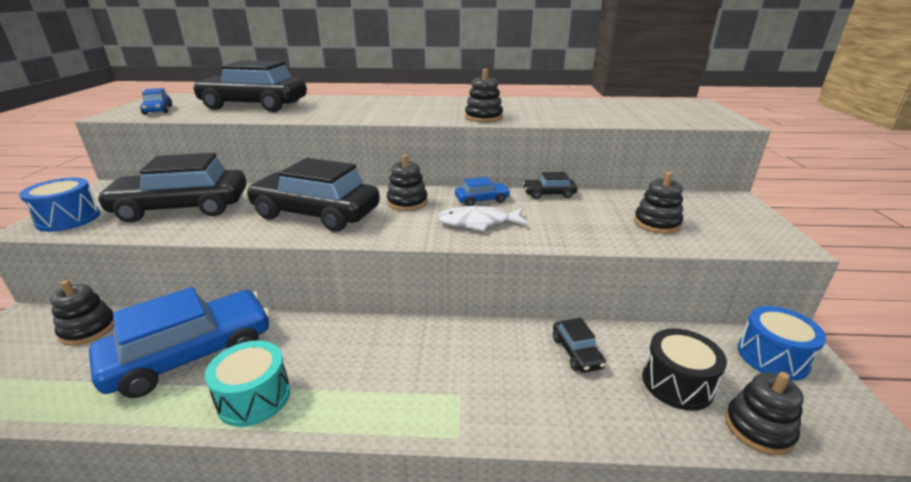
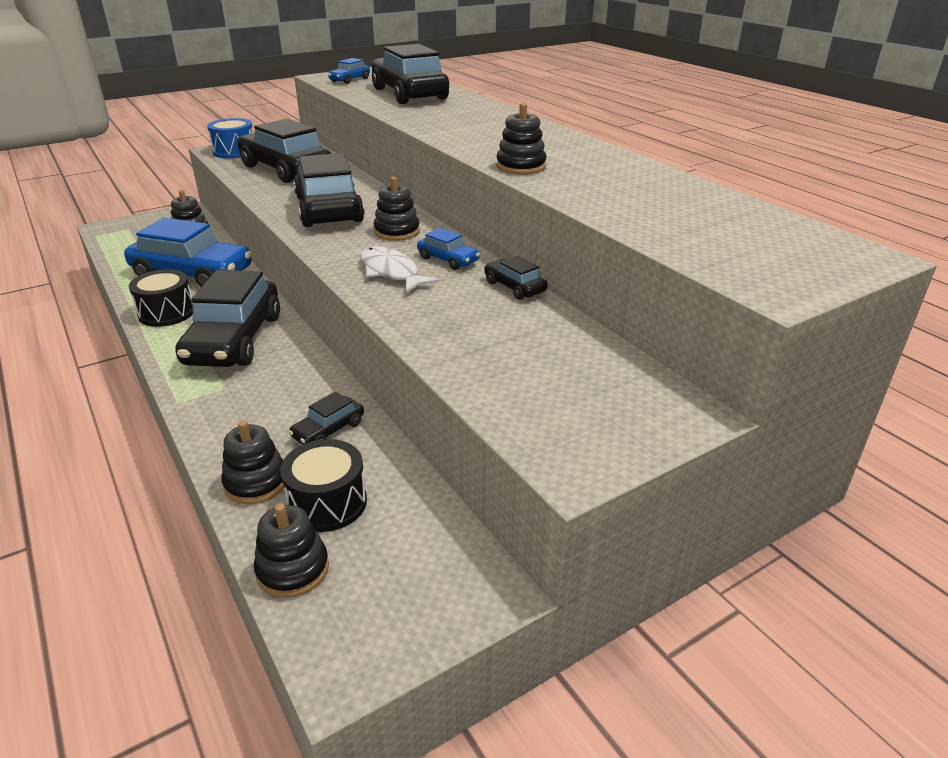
camera: 55 degrees right, 5 degrees up
(254, 397) = (167, 313): turquoise drum -> black drum
(375, 363) = (234, 339): none -> black car
(657, 223) = (516, 365): black stacking toy -> black stacking toy (256, 483)
(772, 357) = (439, 572): blue drum -> none

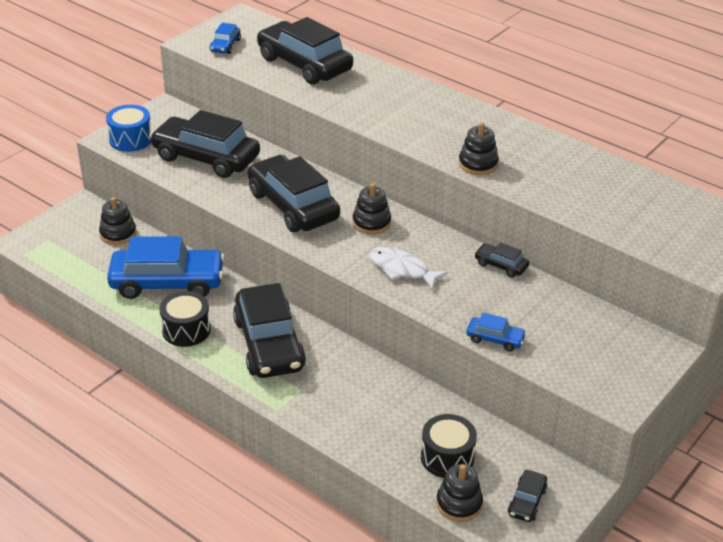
camera: 20 degrees left, 5 degrees up
(256, 483) = (389, 456): black stacking toy -> none
(328, 430) = (406, 405): black car -> black car (527, 501)
(448, 260) = (434, 247): blue car -> blue car (495, 339)

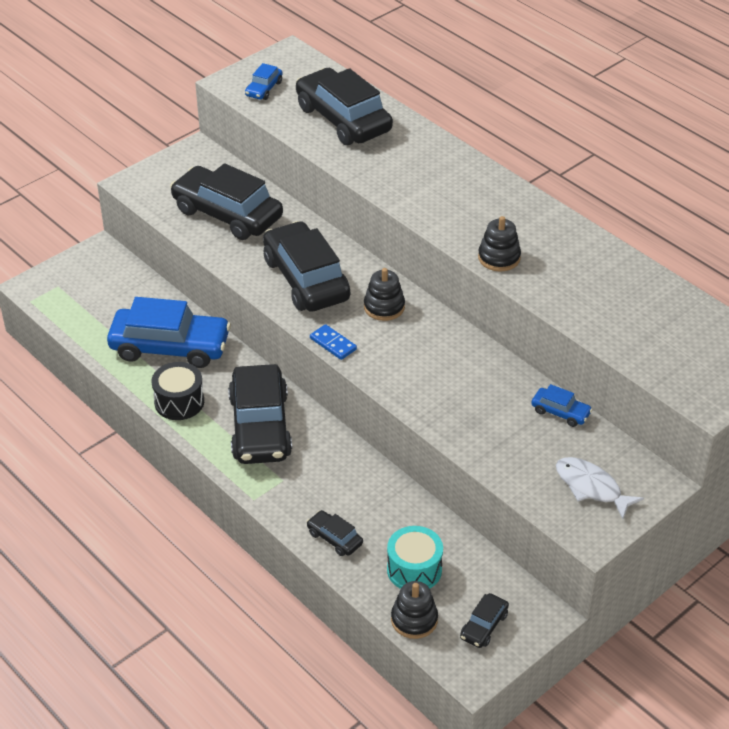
camera: 10 degrees right, 5 degrees up
(118, 234) = (130, 286): black stacking toy -> none
(130, 139) = (153, 185): blue drum -> none
(332, 258) = (333, 344): none -> blue domino
(401, 269) = (403, 364): white fish -> white fish (591, 487)
(447, 457) = (414, 569): black drum -> turquoise drum
(495, 339) = (480, 453): blue car -> blue car (560, 412)
(501, 265) = (509, 370): black car -> black car (334, 538)

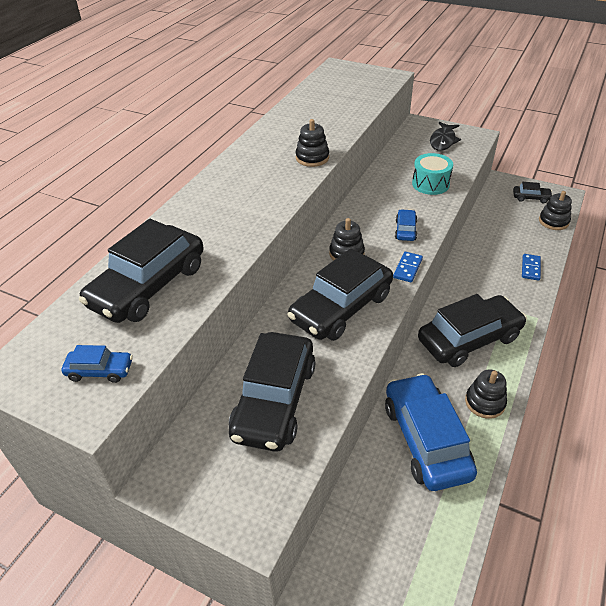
camera: 110 degrees left, 0 degrees up
(179, 402) = (485, 402): black drum -> black stacking toy
(334, 538) = (530, 268): black car -> blue domino
(414, 569) = (520, 230): turquoise drum -> turquoise drum (430, 184)
(560, 412) = (393, 160): blue car -> blue car (405, 230)
(591, 487) = (443, 141): white fish -> black fish

